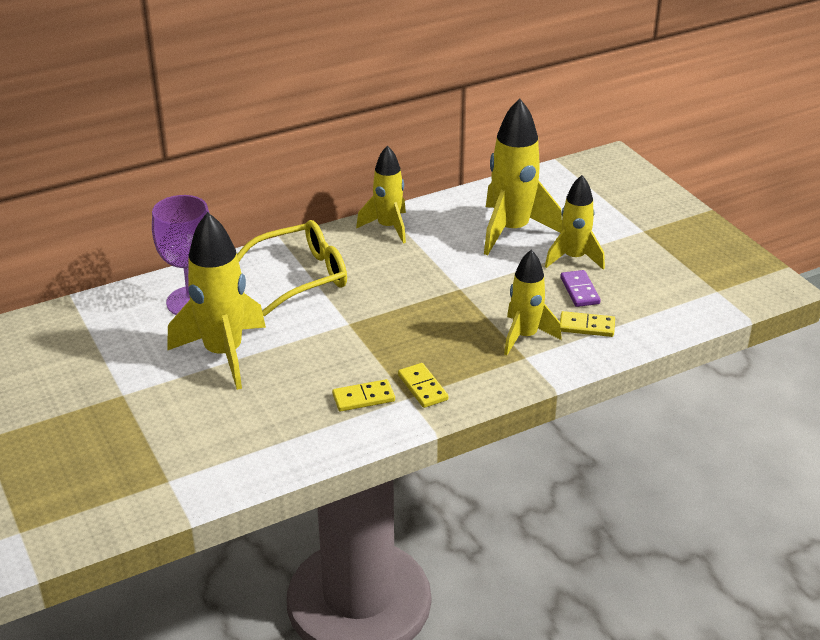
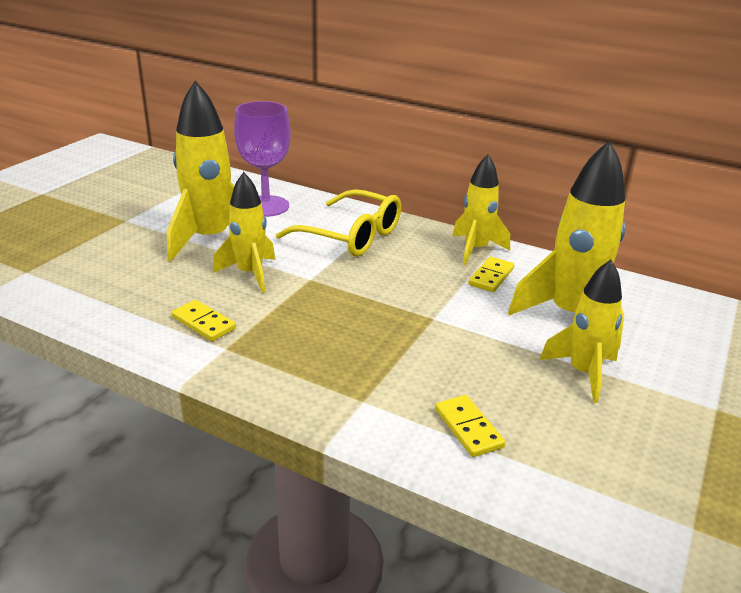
camera: 55 degrees right, 5 degrees down
(422, 387) = (248, 351): yellow domino -> yellow domino (491, 277)
(525, 336) = (398, 387): yellow rocket -> yellow rocket (250, 274)
(579, 290) = (529, 398): purple domino -> none

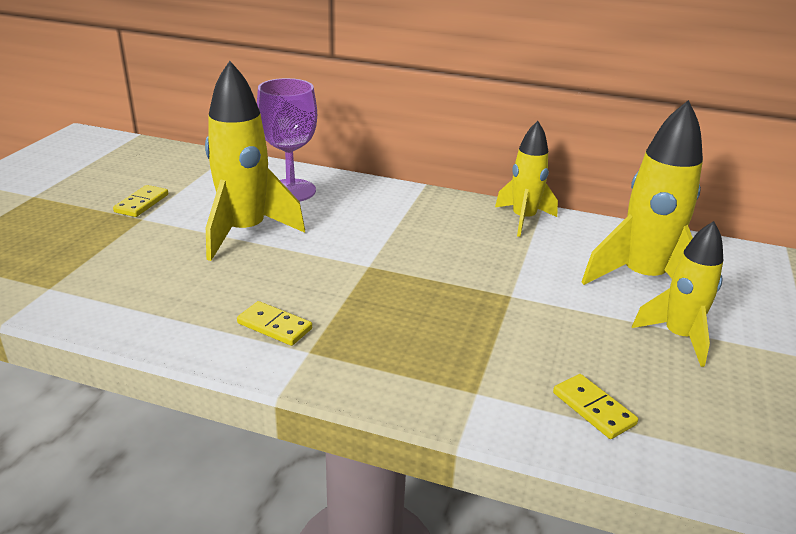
camera: 10 degrees left, 0 degrees up
(250, 274) = (303, 266): yellow rocket -> none
(351, 236) = (393, 215): yellow glasses -> none
(491, 277) = (550, 246): yellow domino -> yellow domino (141, 203)

